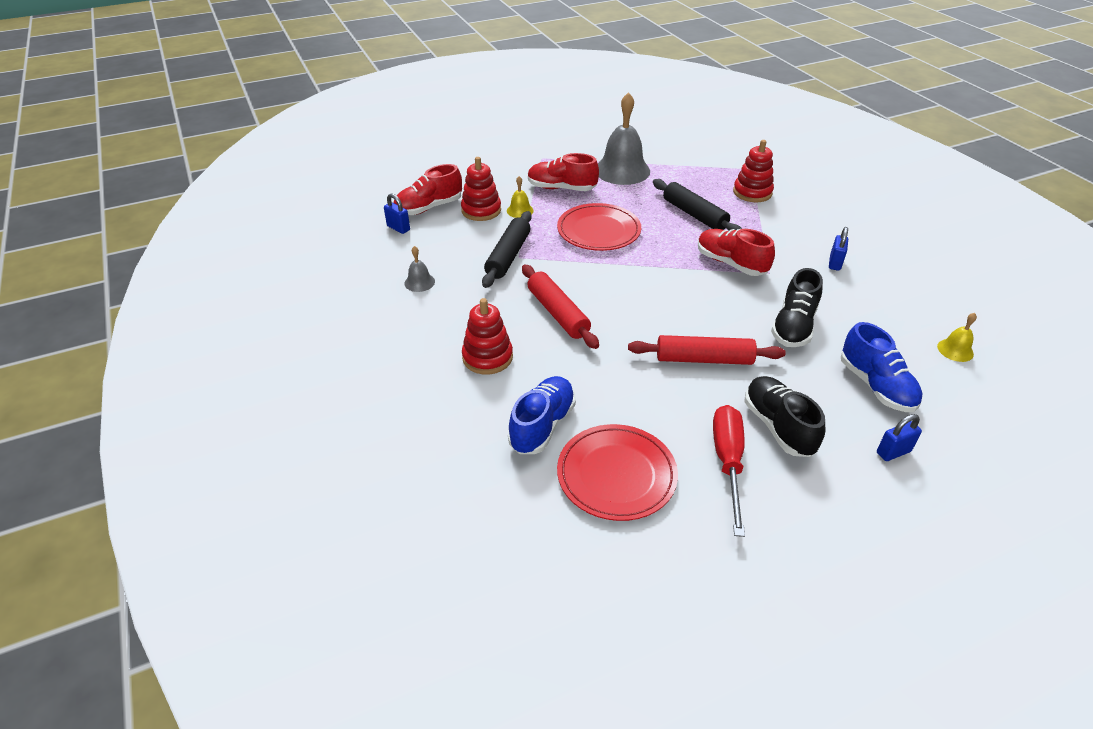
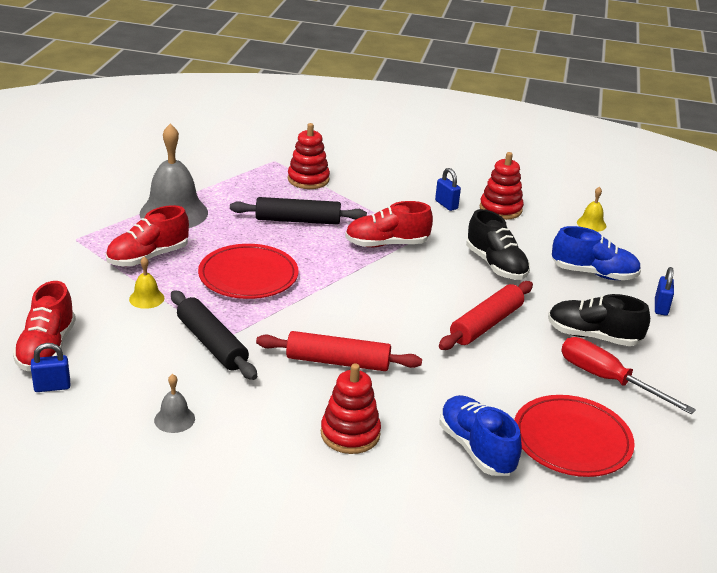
camera: 55 degrees left, 10 degrees down
(481, 210) = (108, 320): red stacking toy -> red stacking toy (500, 209)

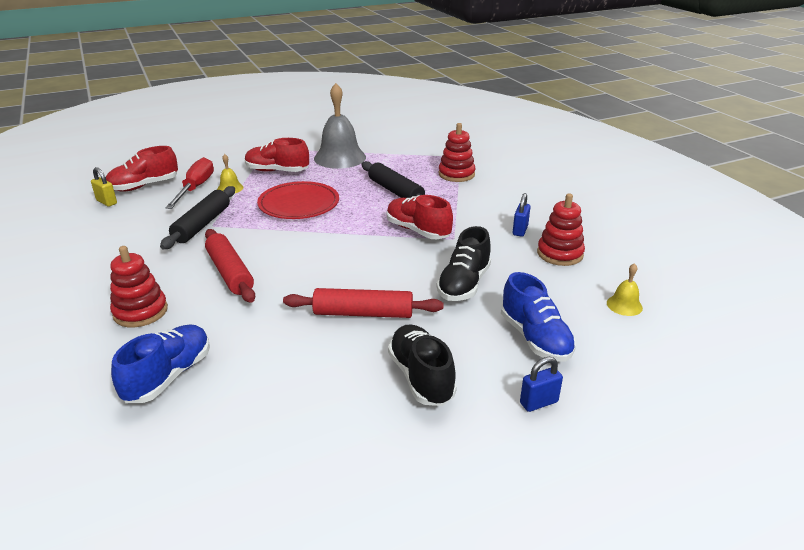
camera: 55 degrees right, 0 degrees up
(52, 387) = (106, 202): blue padlock -> yellow padlock
(174, 419) = (104, 246): grey bell -> none
(571, 440) = (228, 426): red plate -> none
(607, 380) = (355, 413): red screwdriver -> red screwdriver (196, 188)

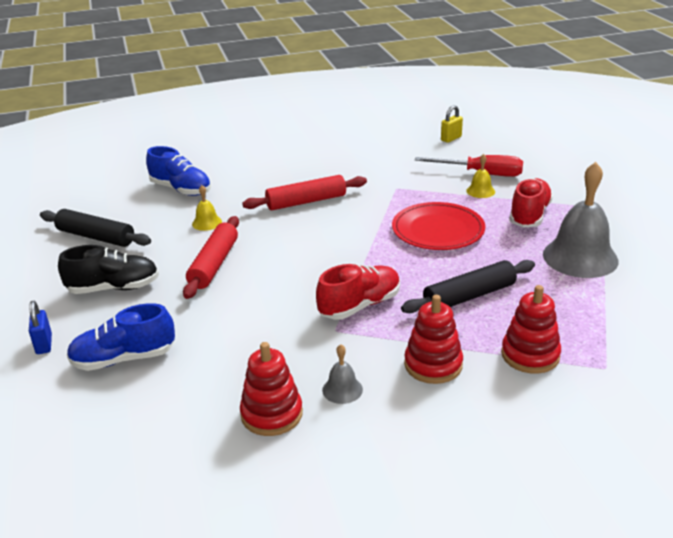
camera: 100 degrees right, 0 degrees up
(140, 312) = (263, 172): red stacking toy -> red stacking toy (433, 365)
(144, 186) = (486, 150): red shoe -> none
(202, 224) = (398, 183): black rolling pin -> black rolling pin (96, 237)
(464, 284) = (235, 326): black shoe -> none
(520, 230) = (342, 389): blue padlock -> grey bell
(624, 305) = (140, 442): yellow bell -> yellow bell (207, 223)

